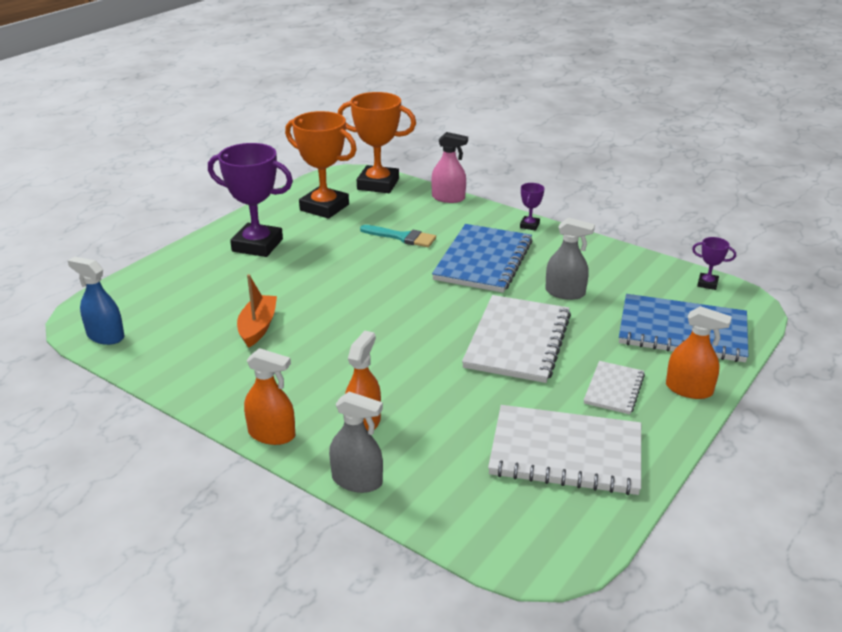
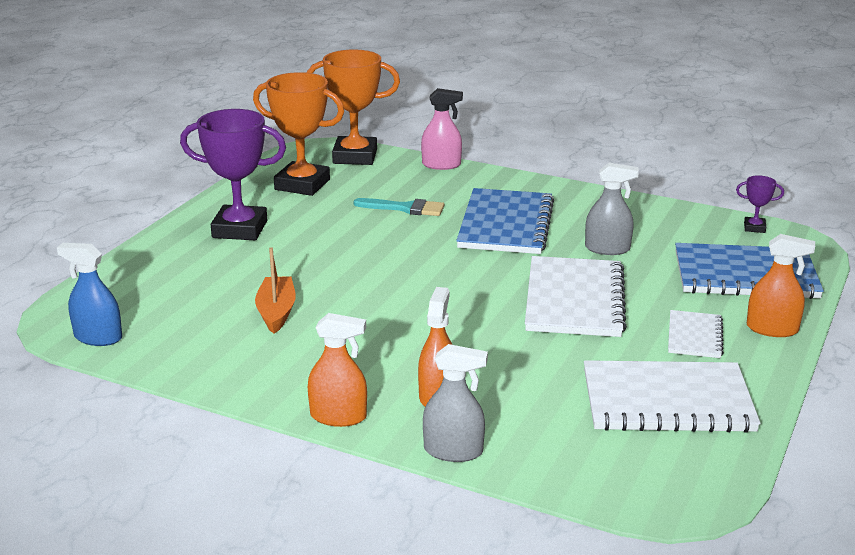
camera: 10 degrees left, 5 degrees down
(529, 225) = (543, 186): purple trophy -> none

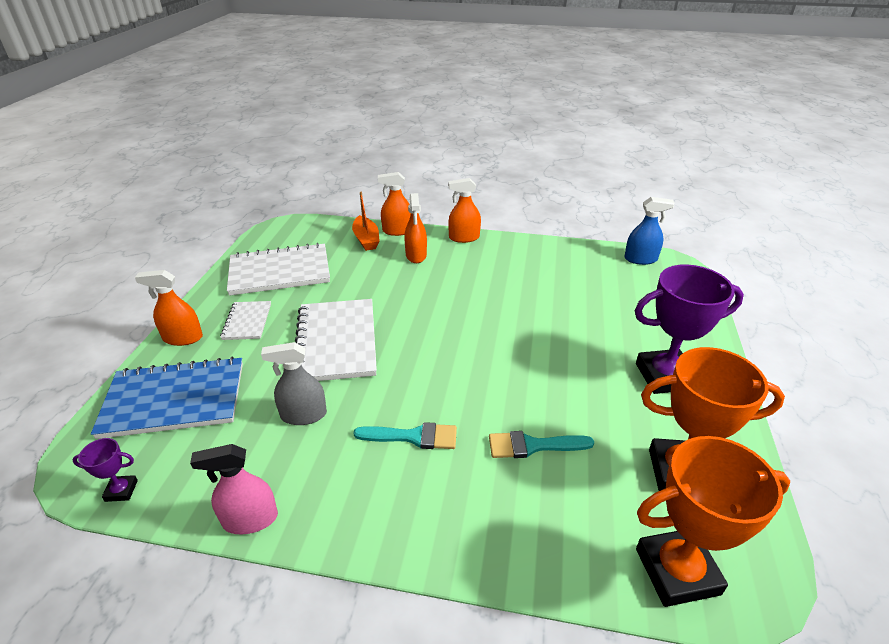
camera: 165 degrees right, 10 degrees up
(276, 312) = (551, 294): orange boat -> orange boat (366, 239)
(441, 165) = (541, 574): pink spray bottle -> pink spray bottle (250, 519)
(453, 451) = (397, 231): grey spray bottle -> orange spray bottle
(506, 224) = (413, 437): blue notebook -> turquoise brush

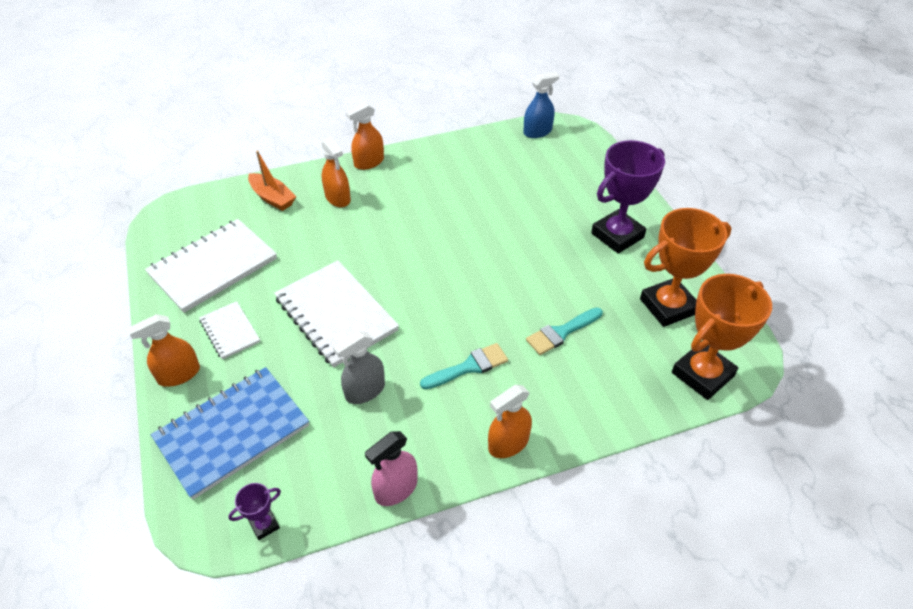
camera: 30 degrees left, 10 degrees up
(397, 231) = (297, 177): orange spray bottle -> orange spray bottle (508, 443)

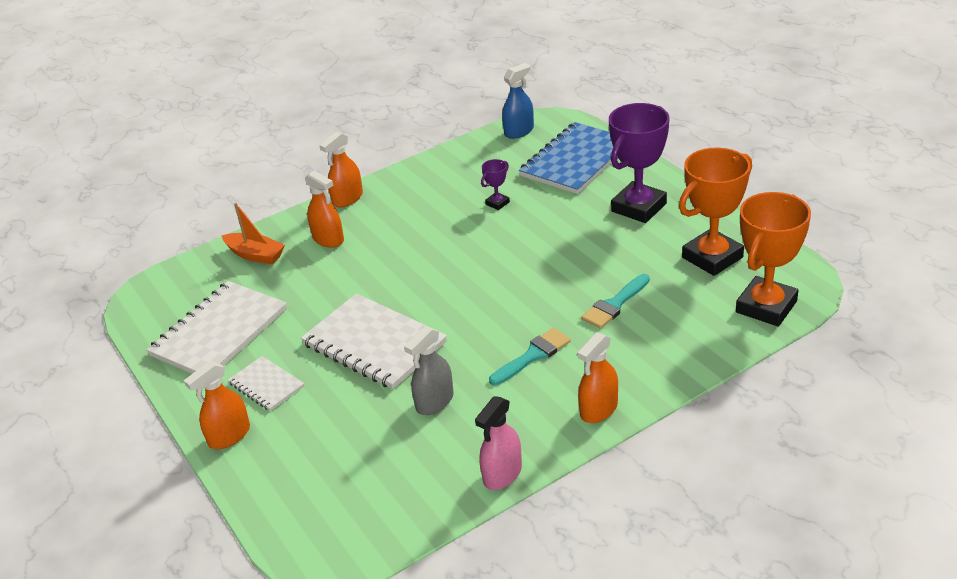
camera: 10 degrees left, 10 degrees down
(232, 432) = (311, 470): blue notebook -> blue notebook (576, 160)
(264, 525) = (382, 537): purple trophy -> purple trophy (497, 203)

